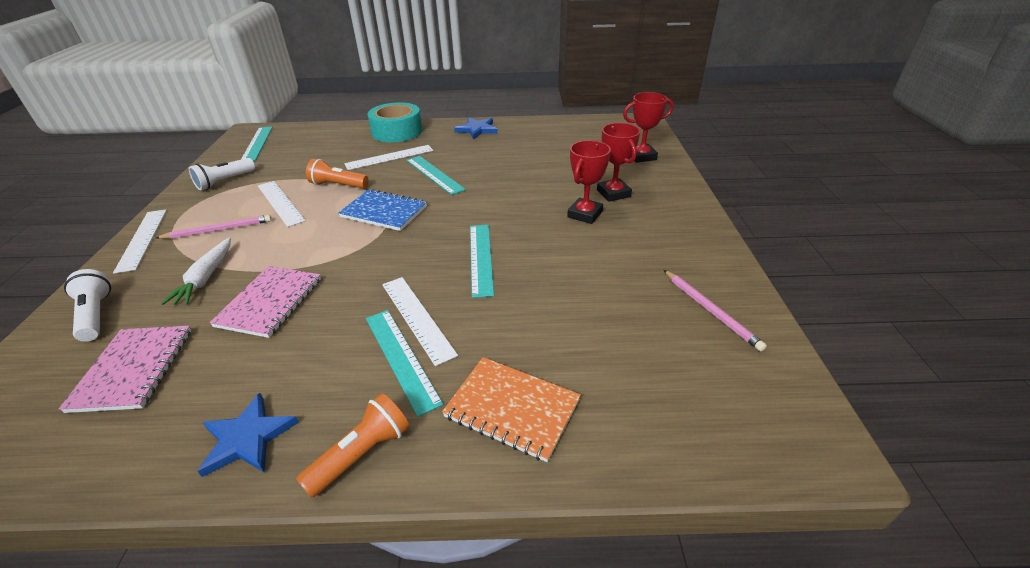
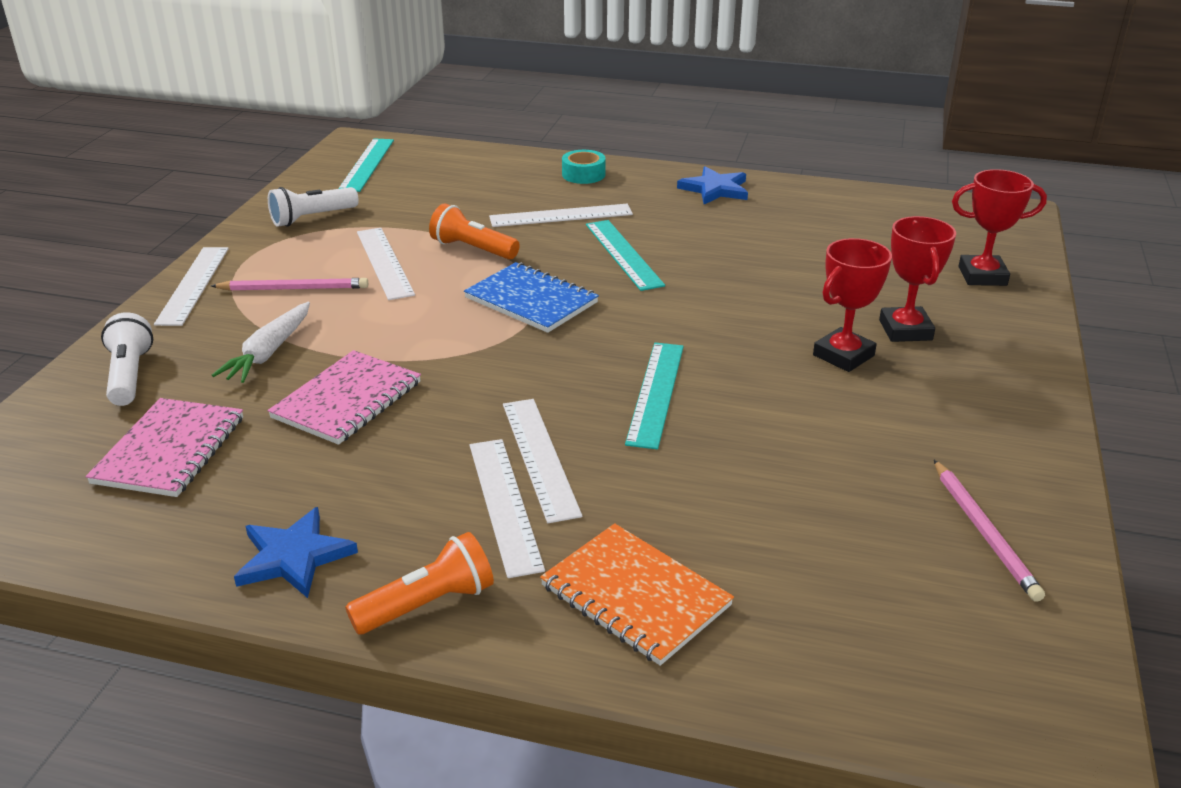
camera: 15 degrees right, 5 degrees down
(397, 132) = (583, 174): turquoise tape -> turquoise tape, size x0.52
(401, 358) = (504, 504): turquoise ruler -> white ruler

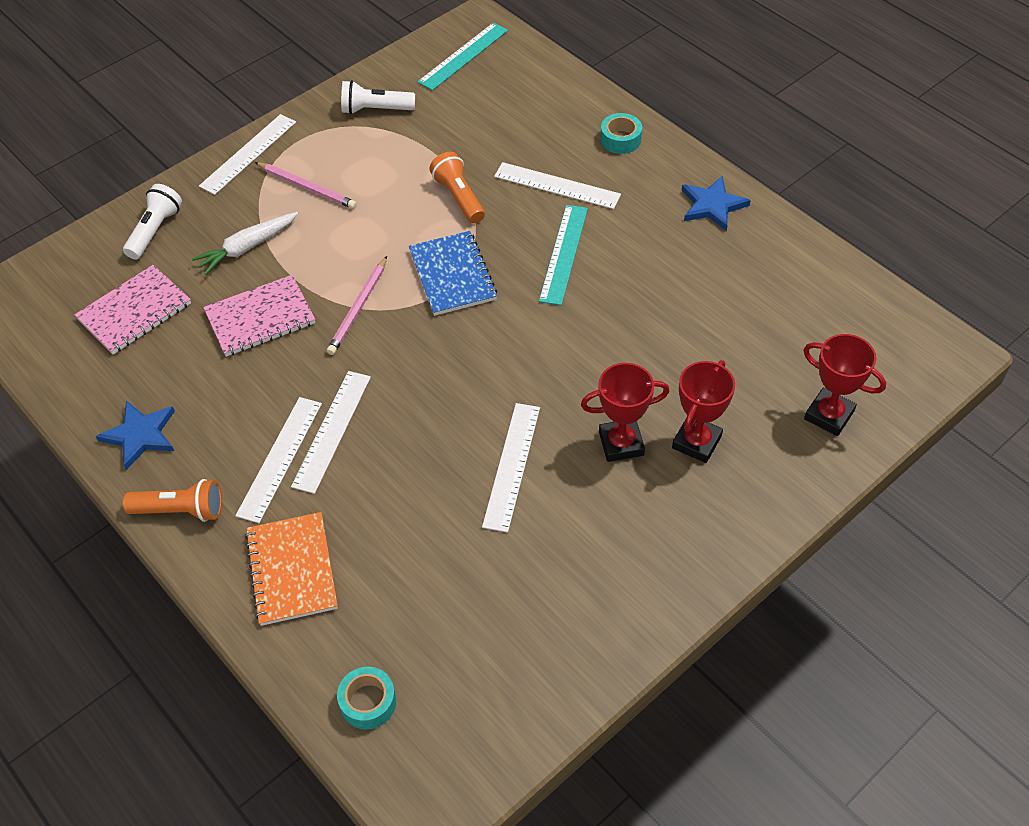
camera: 35 degrees right, 20 degrees up
(384, 262) = (386, 185): white ruler -> white ruler (511, 466)
(656, 393) = (454, 412): turquoise ruler -> none
(872, 674) = (368, 702): none -> turquoise tape
(984, 532) = (546, 648): pink pencil -> pink pencil (358, 308)

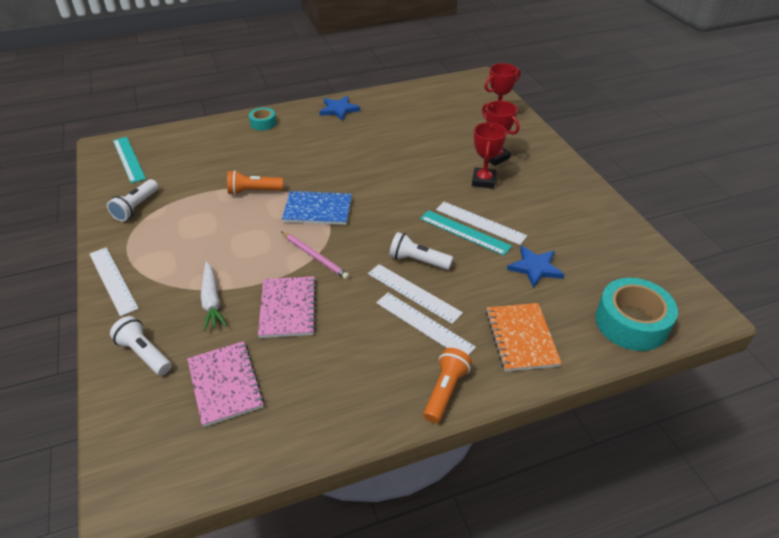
camera: 70 degrees left, 10 degrees down
(140, 435) = (359, 404): blue star -> blue star (535, 268)
(292, 570) = (521, 338): orange notebook -> orange notebook turned 75 degrees clockwise
(307, 187) = (179, 256): pink pencil -> none
(368, 702) = (631, 323): turquoise tape -> turquoise tape, size x1.92
(395, 416) = (418, 261): none -> white flashlight
(557, 185) = (278, 153): white ruler -> none
(564, 254) = (334, 164): turquoise ruler -> turquoise ruler (464, 232)

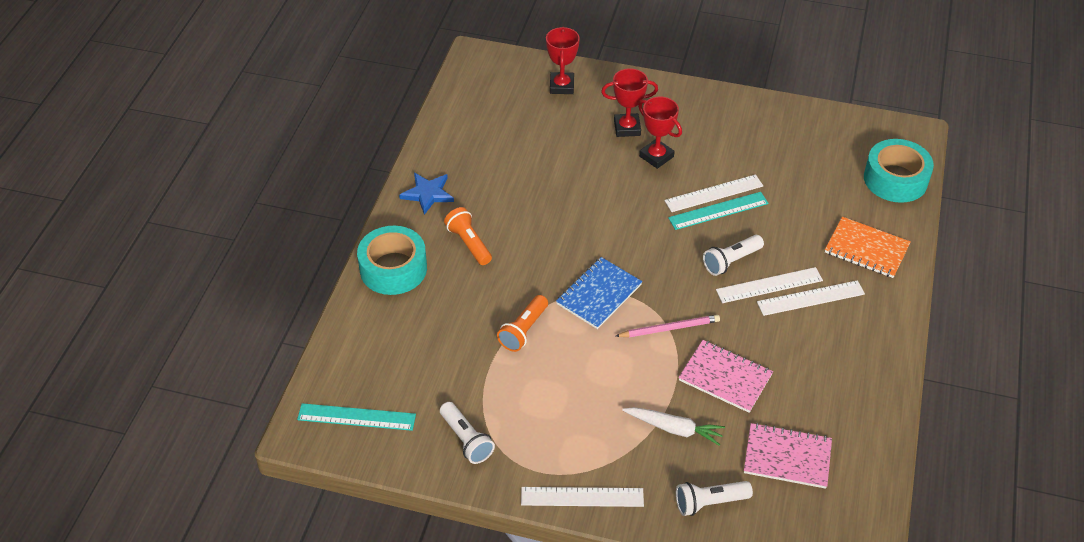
camera: 55 degrees left, 5 degrees up
(263, 123) = (393, 269): turquoise tape -> turquoise tape, size x1.92
(445, 391) = (887, 323): orange flashlight -> orange flashlight (469, 243)
(535, 268) = (797, 194): blue star -> none

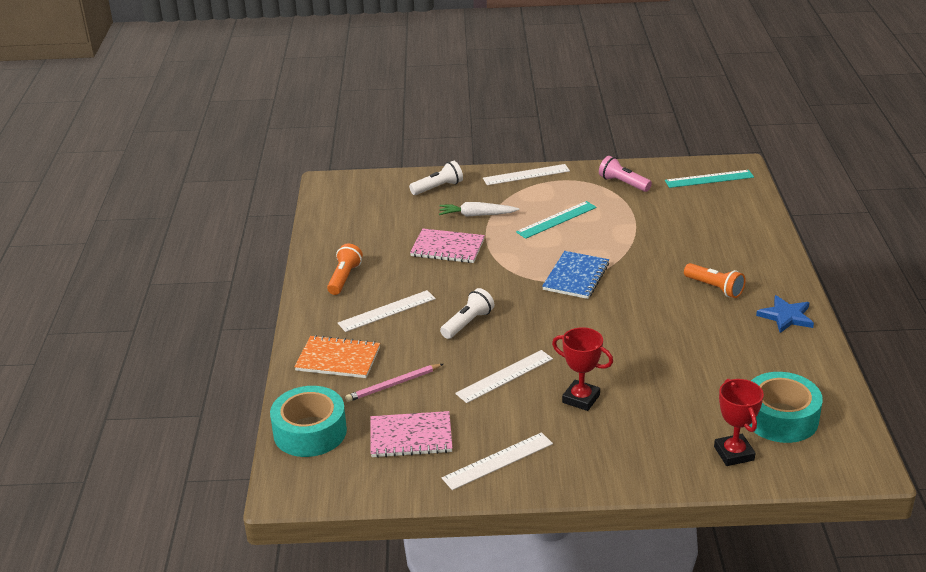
camera: 165 degrees right, 15 degrees down
(393, 269) = (763, 258): turquoise tape -> turquoise tape (780, 418)
(466, 439) = (623, 183): white flashlight -> pink flashlight
(524, 330) = (623, 243): orange flashlight -> orange flashlight (344, 278)
(627, 128) = (629, 422): red trophy -> none
(669, 328) = (505, 267): pink pencil -> pink pencil (393, 385)
(718, 210) = (494, 361): turquoise ruler -> turquoise ruler (556, 220)
(769, 285) = (427, 313): white ruler -> white ruler (498, 461)
(787, 457) = (388, 217): pink notebook -> pink notebook (411, 437)

